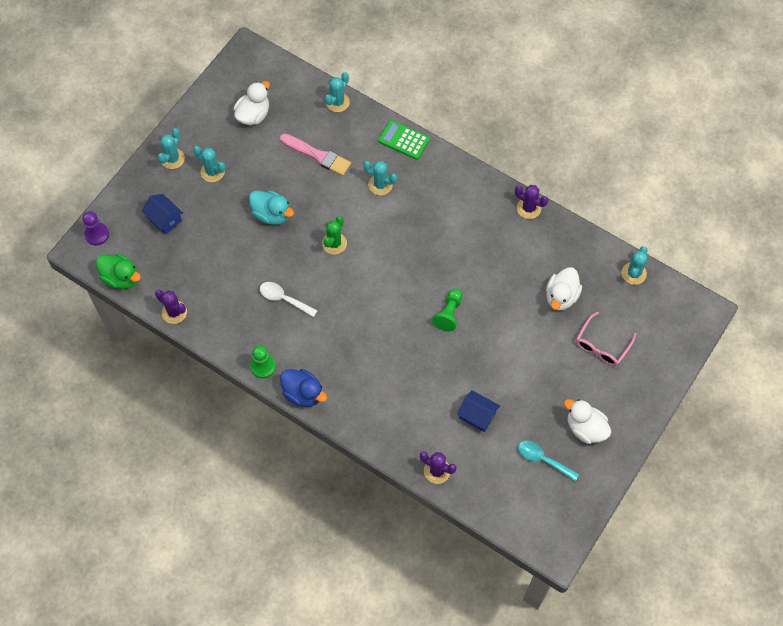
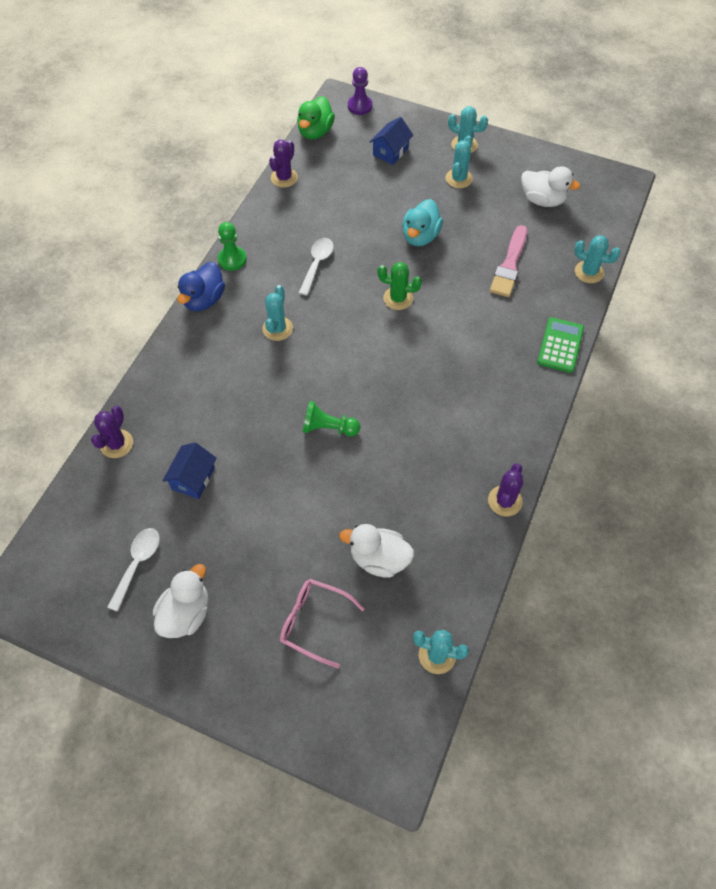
camera: 80 degrees right, 5 degrees down
(380, 185) = (489, 331): turquoise cactus -> turquoise cactus (277, 328)
(543, 459) = (137, 564): turquoise spoon -> white spoon

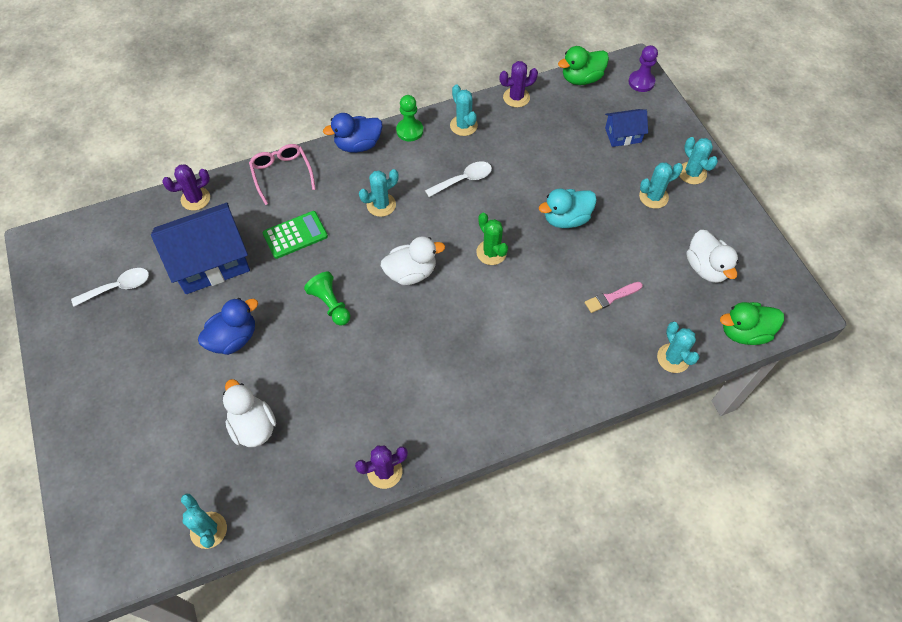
camera: 45 degrees right, 0 degrees up
(186, 613) = (106, 345): white duck -> white duck (411, 273)
(193, 478) = (210, 262): blue house -> blue house, size x1.94
(269, 226) = (463, 125): none -> turquoise cactus
(285, 515) = (233, 338): none -> blue duck
(314, 622) = (165, 427): pink glasses -> pink glasses (282, 174)
(509, 265) = (611, 297): pink brush -> pink brush, size x0.62
(560, 345) = (574, 395): green calculator -> green calculator (295, 235)
(609, 222) = (744, 332): none -> green duck

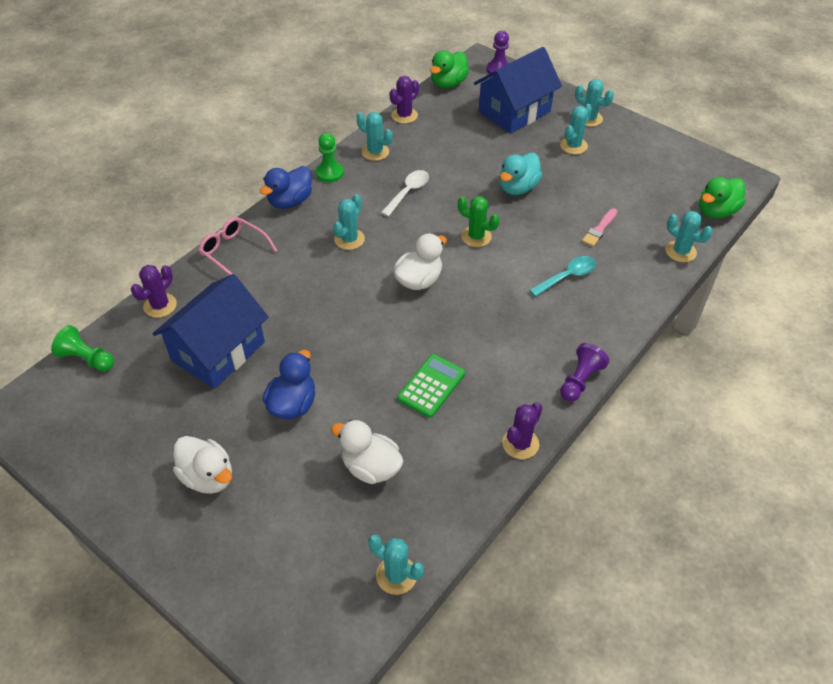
camera: 30 degrees left, 10 degrees down
(118, 287) = (135, 414): white spoon -> none
(295, 235) = (286, 295): green calculator -> green calculator (431, 386)
(330, 304) = (365, 336): green pawn -> green pawn (86, 359)
(479, 440) = (580, 380): none -> purple pawn
(544, 332) = (567, 276): none -> turquoise spoon
(623, 135) = (514, 111): blue house -> blue house, size x1.94
(706, 268) = (653, 179): white duck -> white duck (208, 477)

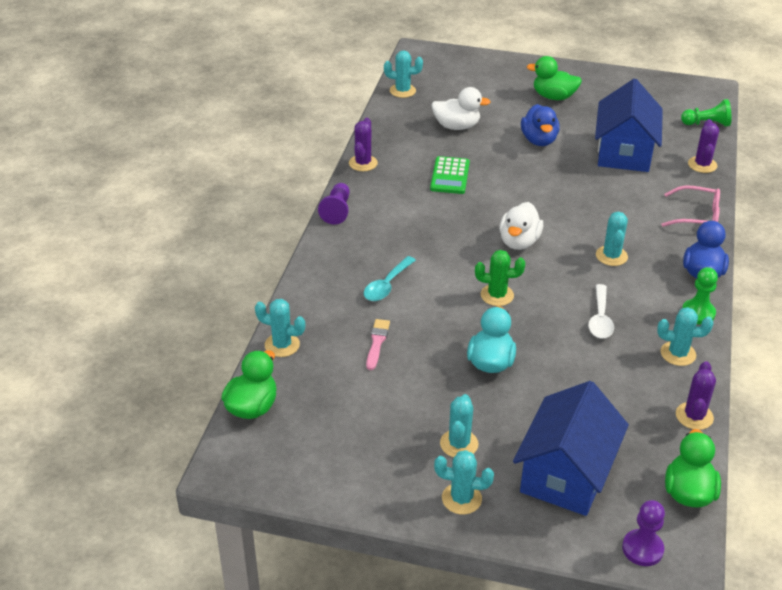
camera: 155 degrees right, 10 degrees down
(208, 477) = (553, 97): white duck -> green duck

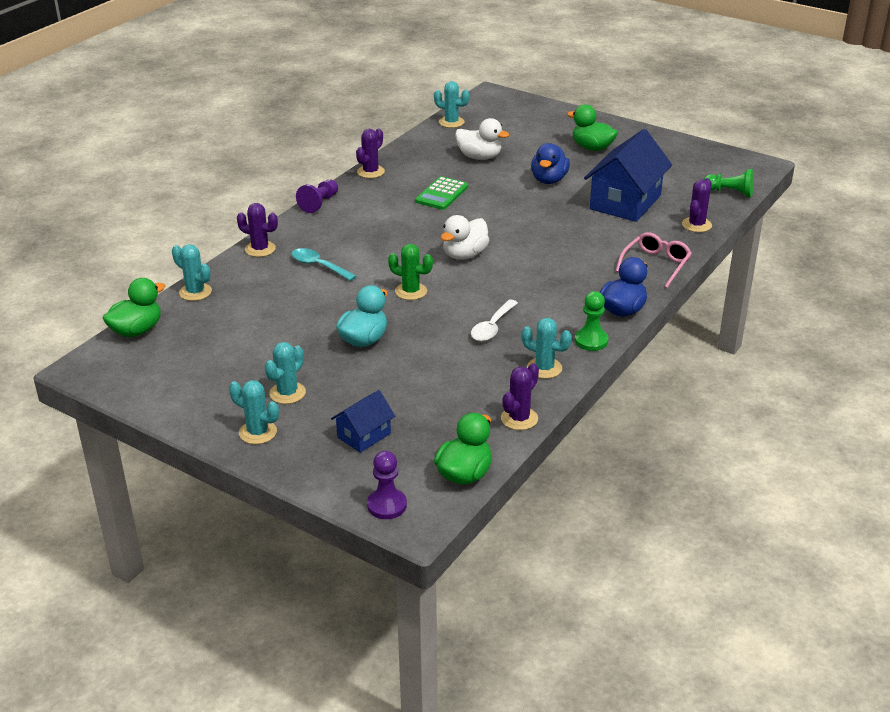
camera: 20 degrees right, 5 degrees down
(314, 278) = (260, 249): none -> purple cactus
(377, 342) = (276, 306): pink brush -> none
(387, 285) = (318, 266): turquoise spoon -> turquoise spoon turned 75 degrees clockwise
(566, 474) = (364, 435): blue house -> blue house, size x0.51
(611, 256) = (543, 281): turquoise cactus -> none
(697, 216) = (656, 265): pink glasses -> pink glasses turned 90 degrees counterclockwise

